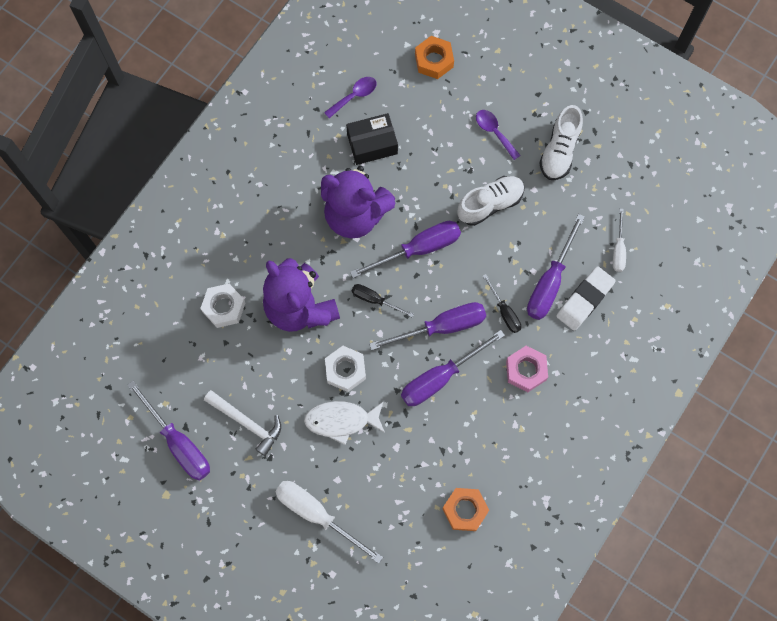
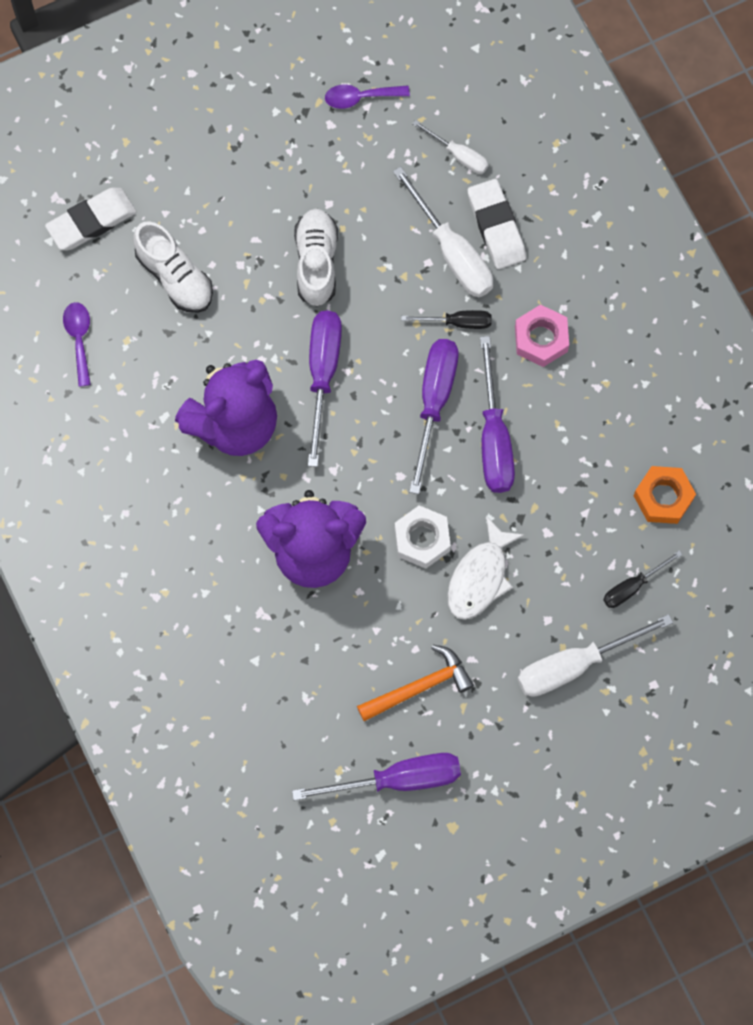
camera: 60 degrees left, 0 degrees up
(224, 307) = (259, 639): white nut -> none
(247, 423) = (419, 686): white hammer -> orange hammer
(372, 144) = (155, 353): black box -> none
(375, 300) = (355, 459): black screwdriver -> black screwdriver (632, 586)
(434, 60) = (91, 221): orange nut -> white eraser
(494, 132) = (228, 206): purple spoon -> purple spoon (360, 97)
(550, 282) = (452, 252): purple screwdriver -> white screwdriver
(559, 151) = (298, 147): white shoe -> white shoe (175, 277)

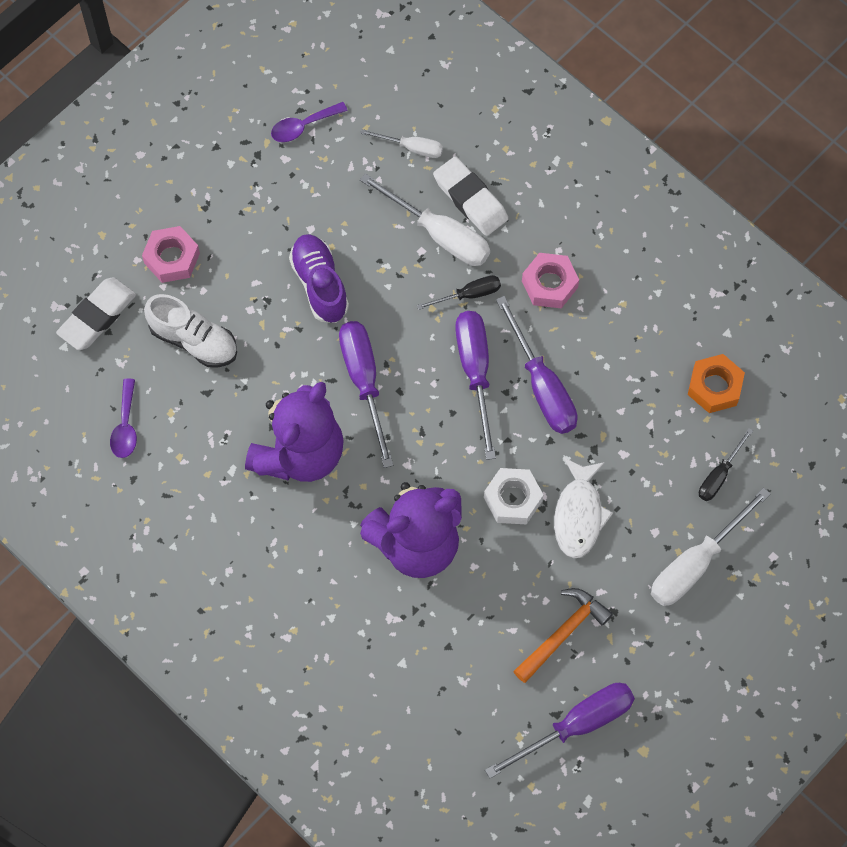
camera: 20 degrees left, 5 degrees down
(79, 339) = (125, 426): purple spoon -> purple spoon turned 150 degrees counterclockwise
(184, 188) = (172, 258): none -> pink nut
(316, 262) = (320, 284): white shoe -> purple shoe

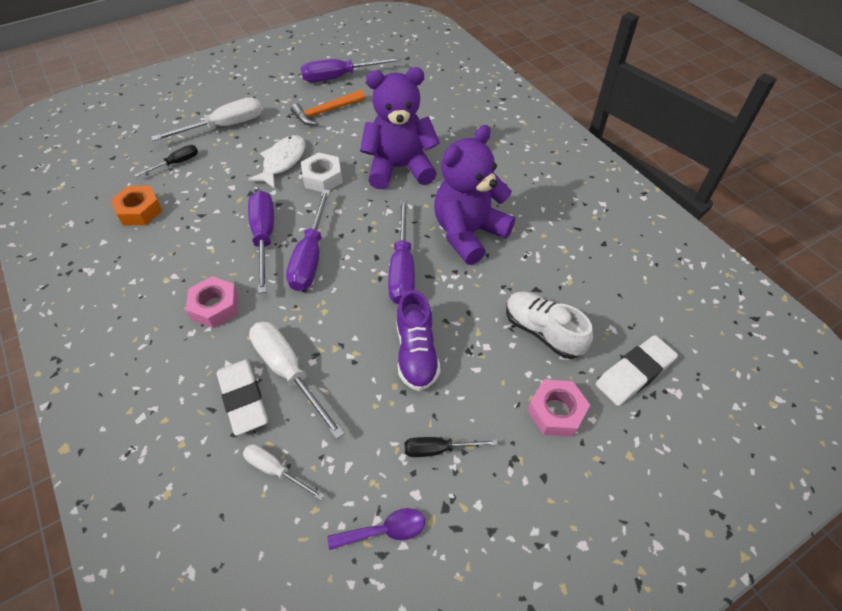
camera: 165 degrees left, 15 degrees down
(125, 426) = (609, 279): purple spoon -> none
(469, 294) = (287, 314): black screwdriver -> black screwdriver (438, 449)

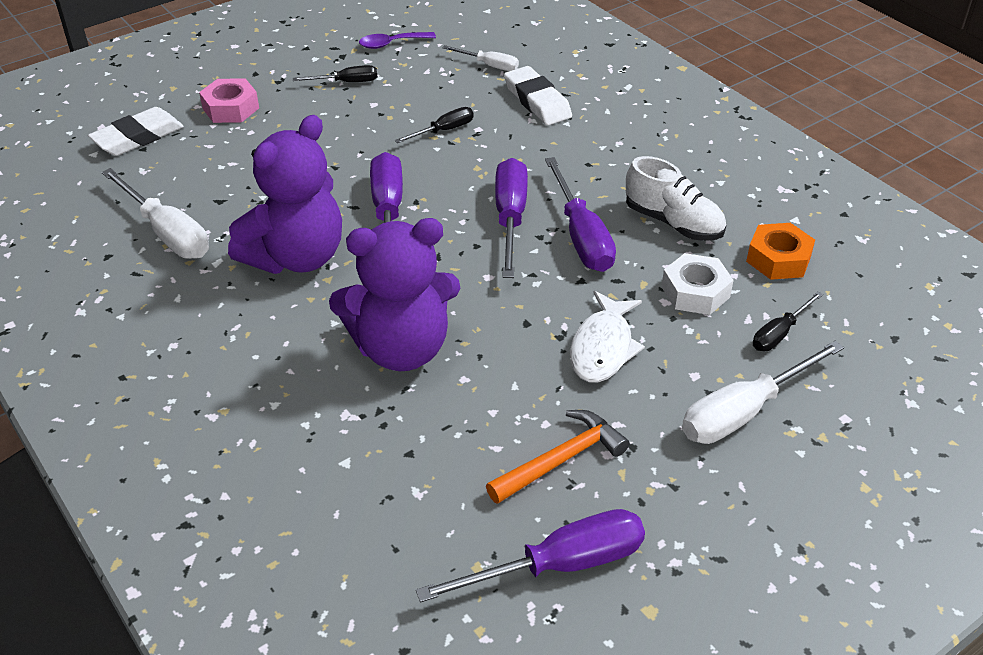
camera: 175 degrees right, 10 degrees down
(215, 307) = (605, 164): pink nut -> none
(288, 372) = (500, 120): white screwdriver -> white screwdriver (167, 233)
(322, 178) = (526, 324): white nut -> white nut (695, 292)
(344, 360) = (444, 130): none -> black screwdriver
(416, 353) = (368, 140): purple shoe -> none
(543, 332) = (224, 163): white shoe -> white shoe (673, 223)

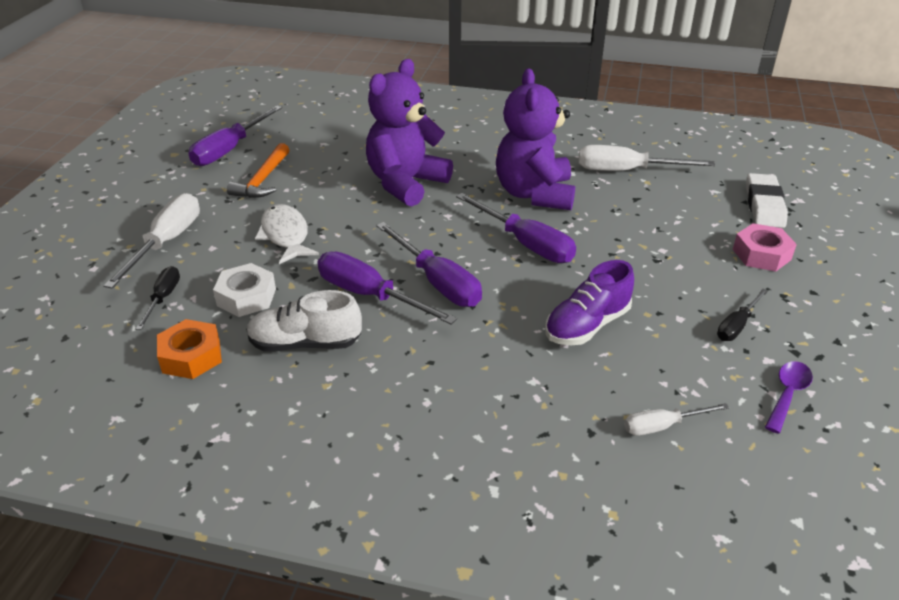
camera: 140 degrees right, 5 degrees down
(444, 130) = (587, 325): black screwdriver -> purple shoe
(537, 101) = (556, 406): white eraser -> none

